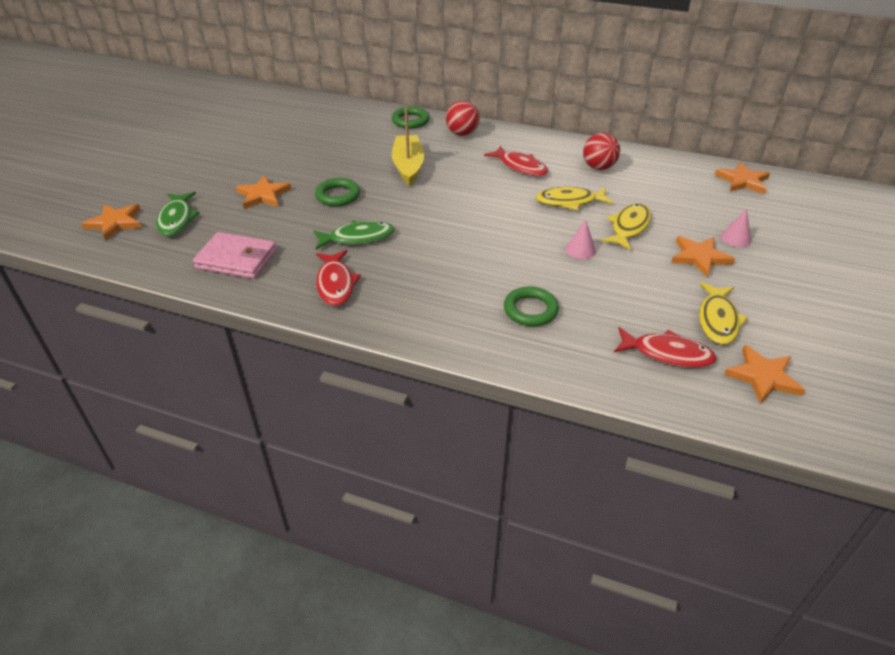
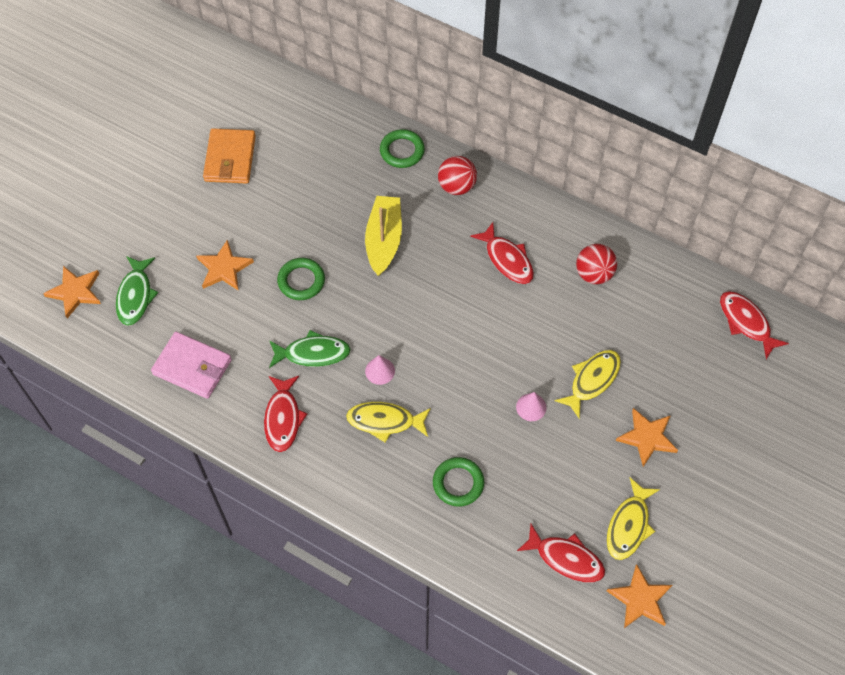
camera: 10 degrees right, 20 degrees up
(262, 136) = (230, 158): none -> orange wallet
(569, 201) = (543, 329): yellow fish -> yellow fish (385, 421)
(735, 238) = (696, 415): pink cone -> pink cone (380, 371)
(742, 181) = (746, 323): orange star -> red fish

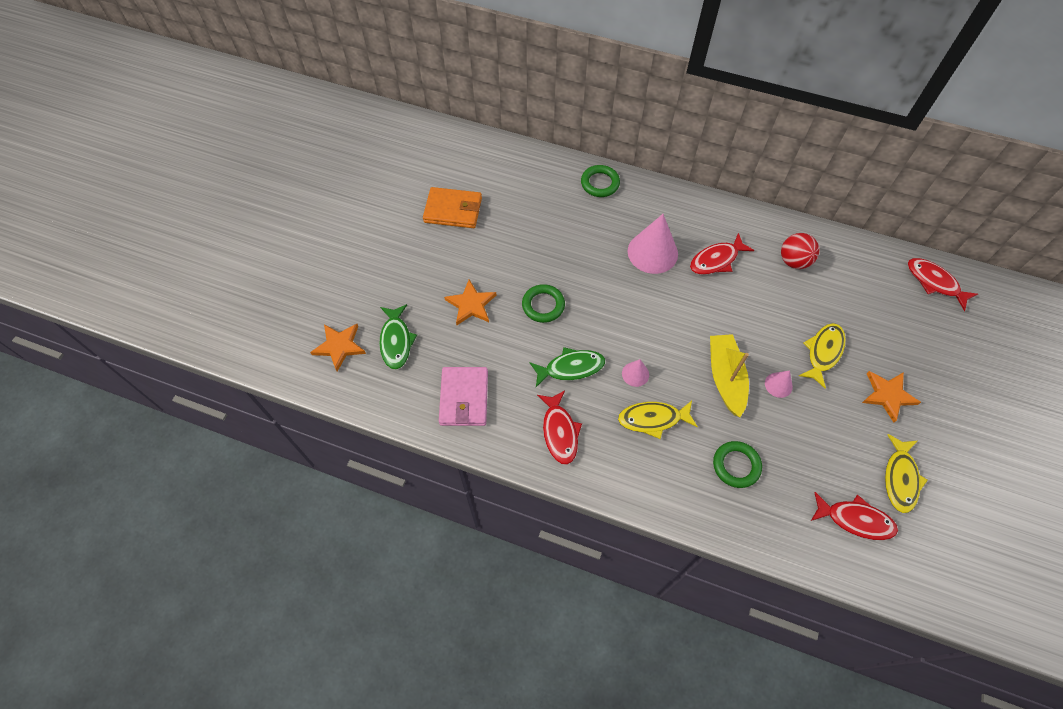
camera: 10 degrees left, 0 degrees up
(192, 367) = (464, 398): pink wallet -> pink wallet turned 75 degrees clockwise
(230, 158) = (453, 210): orange wallet -> orange wallet turned 75 degrees counterclockwise
(384, 240) = (606, 259): yellow boat -> yellow boat (725, 378)
(438, 240) = (652, 252): none -> pink cone
(456, 186) = (655, 205): red ball -> none
(507, 259) = (716, 260): red fish -> red fish turned 105 degrees clockwise
(640, 599) = (934, 547): orange star -> none

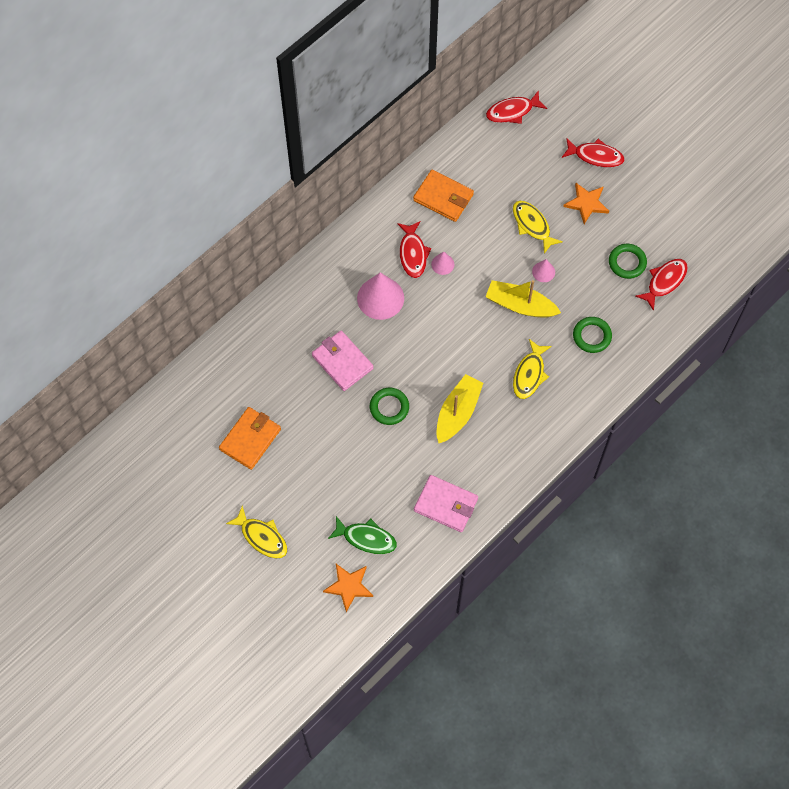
camera: 65 degrees left, 5 degrees up
(471, 304) = (360, 464): orange star -> none
(559, 431) = (508, 446): red fish -> red fish (595, 156)
(568, 248) = (342, 362): none -> pink wallet
(571, 368) = (457, 412): green fish -> yellow boat
(600, 183) = (286, 303): green ring -> green ring (627, 262)
(635, 374) = (486, 367): pink cone -> pink cone (442, 264)
(794, 261) = (443, 197): red ball -> orange wallet
(900, 478) = (649, 235): yellow fish -> yellow fish (262, 537)

